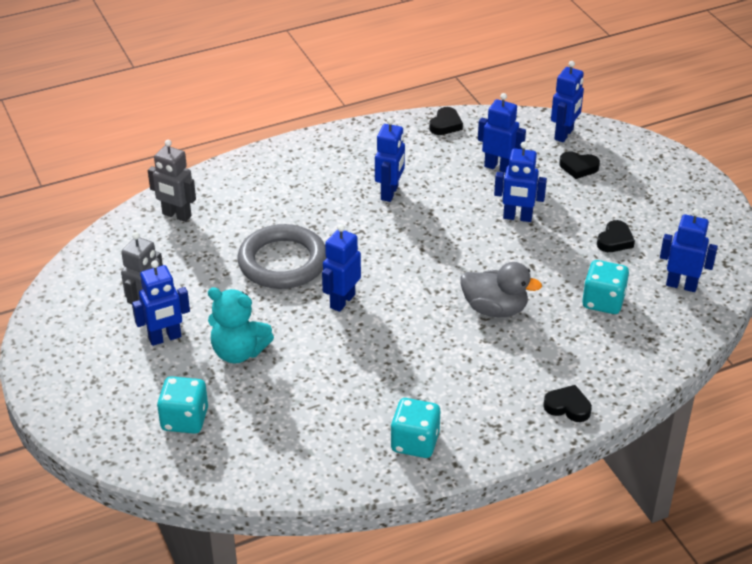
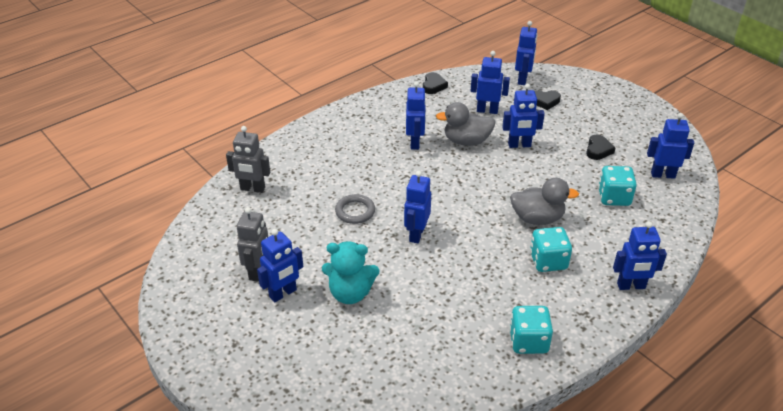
camera: 15 degrees left, 0 degrees up
(185, 419) = (328, 363): turquoise dice -> turquoise dice (548, 261)
(282, 262) = (355, 211): grey ring -> grey ring, size x0.54
(454, 201) = (466, 141): none -> grey duck
(567, 407) = (631, 286): black heart -> blue robot

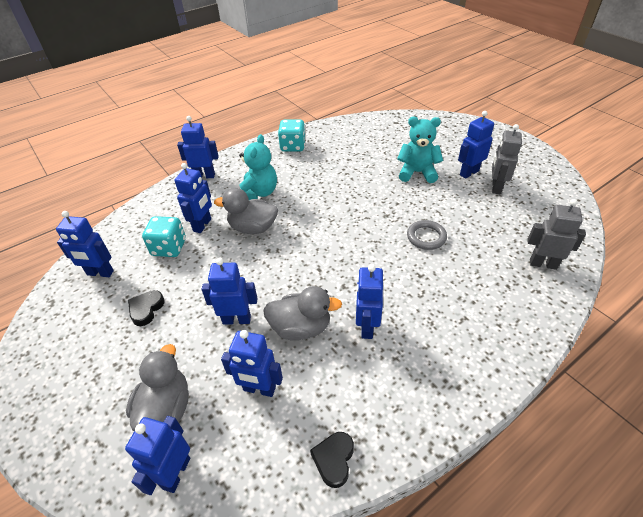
camera: 175 degrees left, 5 degrees up
(416, 234) = (366, 215): blue robot -> blue robot (202, 225)
(545, 101) = (166, 408): black heart -> grey duck
(548, 261) = (259, 193): turquoise dice -> turquoise teddy bear

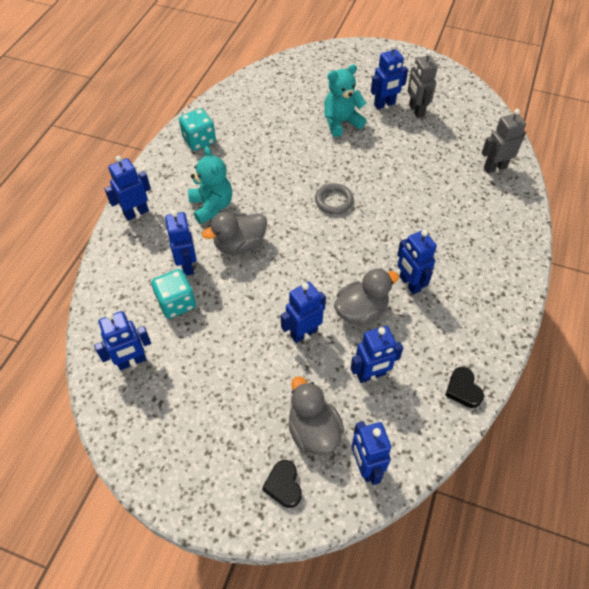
camera: 35 degrees left, 10 degrees up
(146, 309) = (214, 368): black heart -> black heart (283, 485)
(426, 237) = (395, 184): grey ring -> grey ring (334, 201)
(469, 173) = (384, 104): blue robot -> blue robot turned 135 degrees counterclockwise

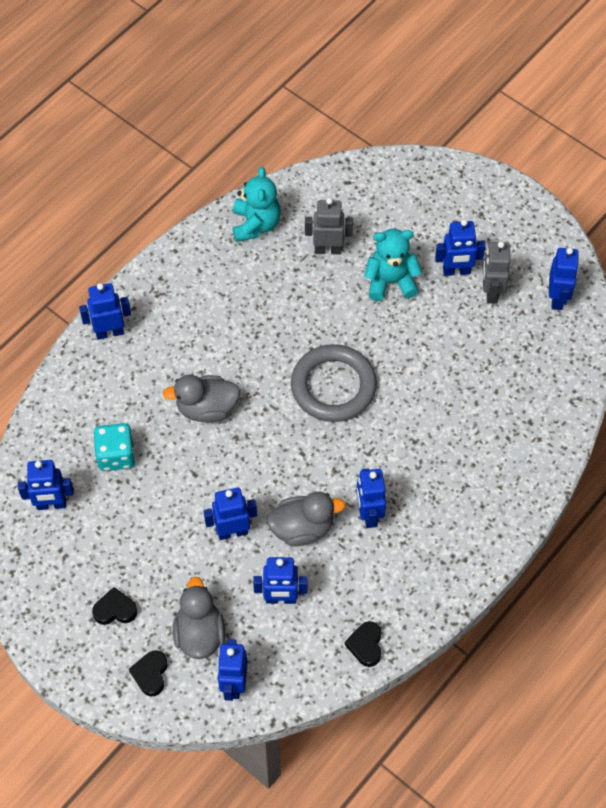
camera: 20 degrees right, 5 degrees up
(187, 265) = (142, 415): blue robot -> blue robot (557, 298)
(199, 140) = (212, 256): turquoise dice -> none
(212, 206) = (194, 350): turquoise teddy bear -> turquoise teddy bear (255, 224)
(226, 436) = (115, 610): none -> black heart
(334, 201) = (333, 386): grey ring -> grey ring, size x1.85
(495, 167) = (544, 402): grey robot -> grey robot (328, 249)

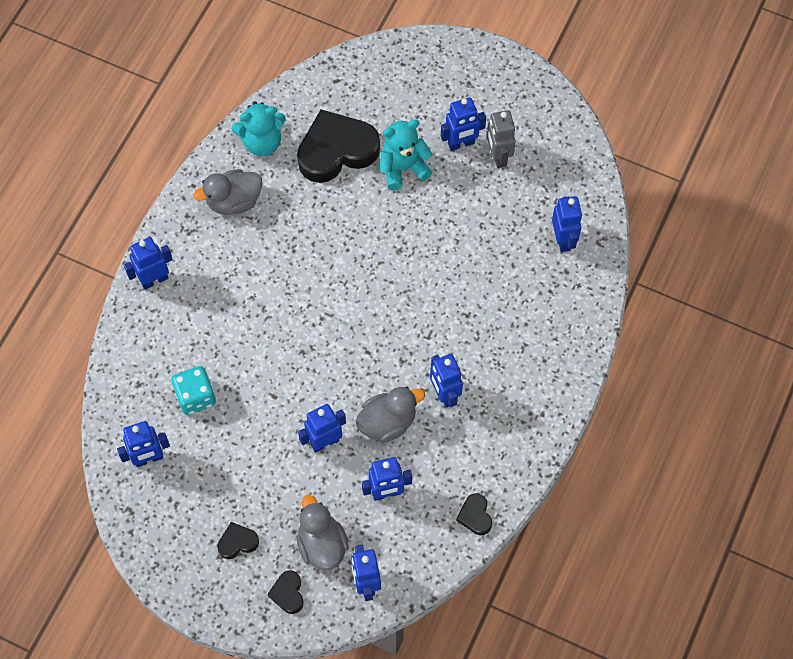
camera: 15 degrees left, 5 degrees up
(206, 408) = (267, 331): grey duck -> grey duck (234, 201)
(255, 224) = (262, 142): turquoise teddy bear -> turquoise teddy bear turned 90 degrees clockwise
(328, 249) = (336, 150): grey robot -> black heart
(333, 386) = (378, 281): grey ring -> none
(557, 298) = (560, 148): blue robot -> blue robot (563, 240)

